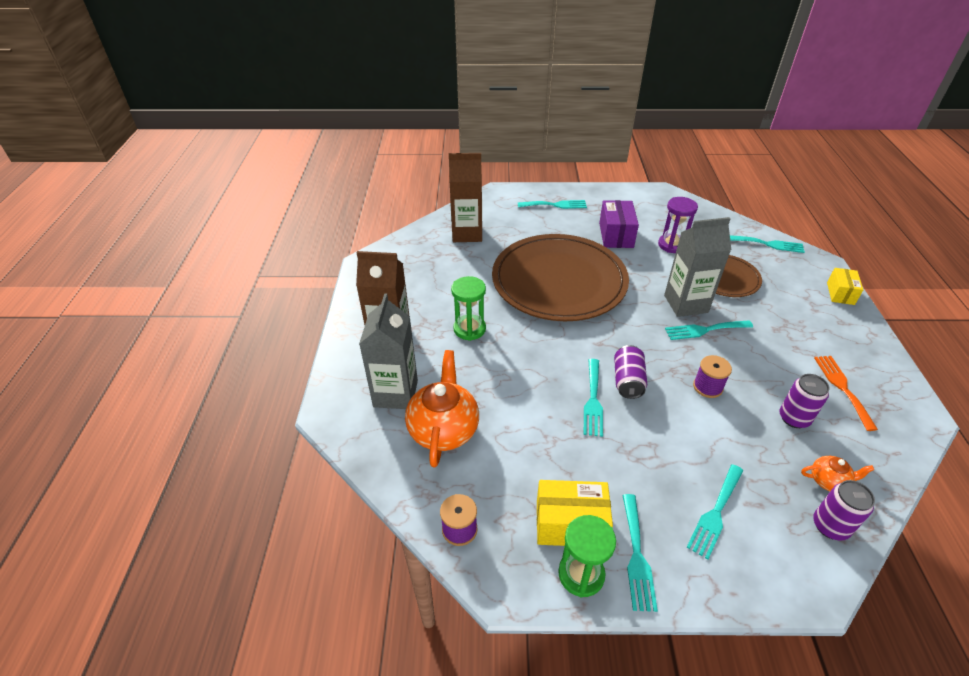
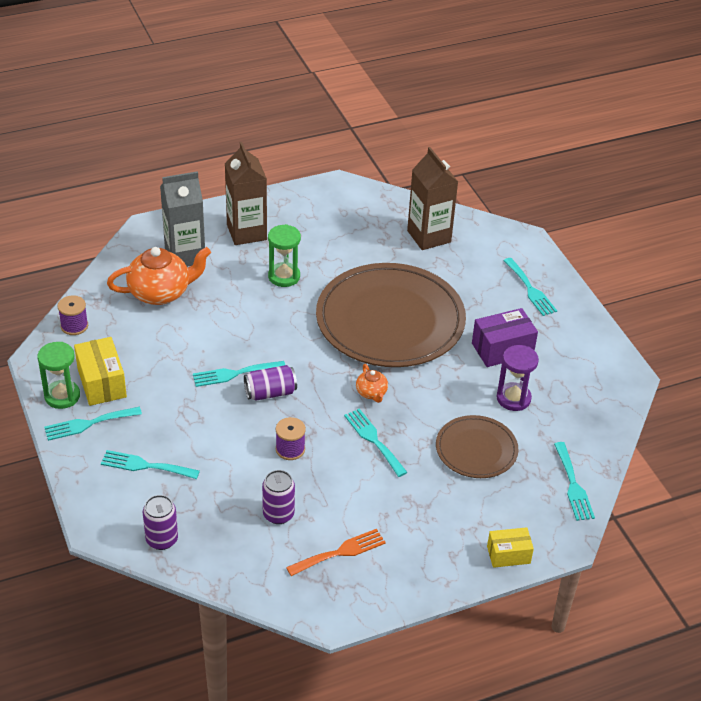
camera: 65 degrees right, 0 degrees up
(686, 304) = (409, 421): grey carton -> none
(828, 481) = (211, 539): orange teapot -> orange teapot (371, 393)

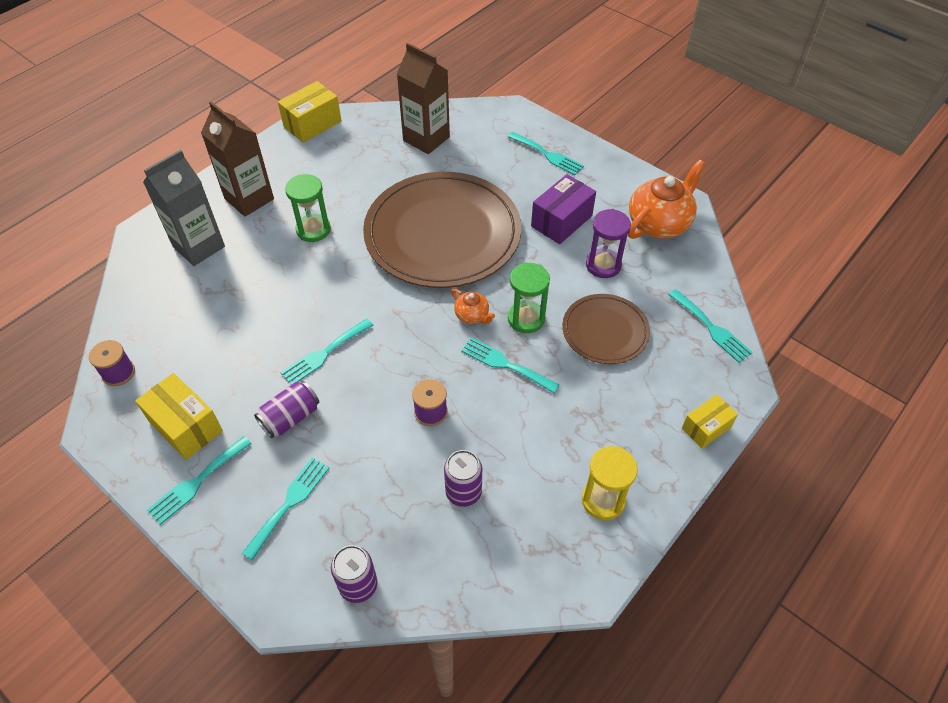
camera: 25 degrees left, 10 degrees up
(62, 396) = (148, 462): green hourglass -> green hourglass (526, 318)
(145, 466) = (289, 503): turquoise fork -> turquoise fork turned 135 degrees clockwise
(161, 293) = (195, 297): orange teapot -> orange teapot (659, 223)
(270, 393) = (373, 358): purple can -> purple can (290, 417)
(337, 189) = (312, 124): none -> yellow box
(340, 552) = (551, 505): orange fork -> none
(383, 567) = (603, 500): none -> yellow hourglass

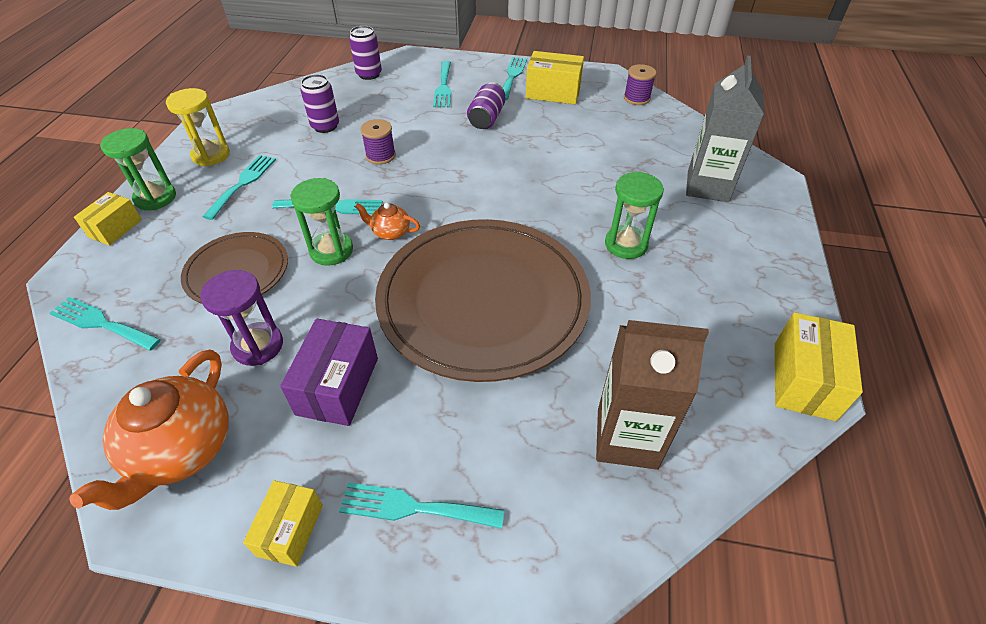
camera: 150 degrees right, 5 degrees down
(249, 199) = (730, 246): brown carton -> none
(324, 353) = (501, 158): turquoise fork -> turquoise fork (243, 183)
(609, 169) = (290, 530): none -> yellow box
(667, 454) = (155, 198): none -> green hourglass

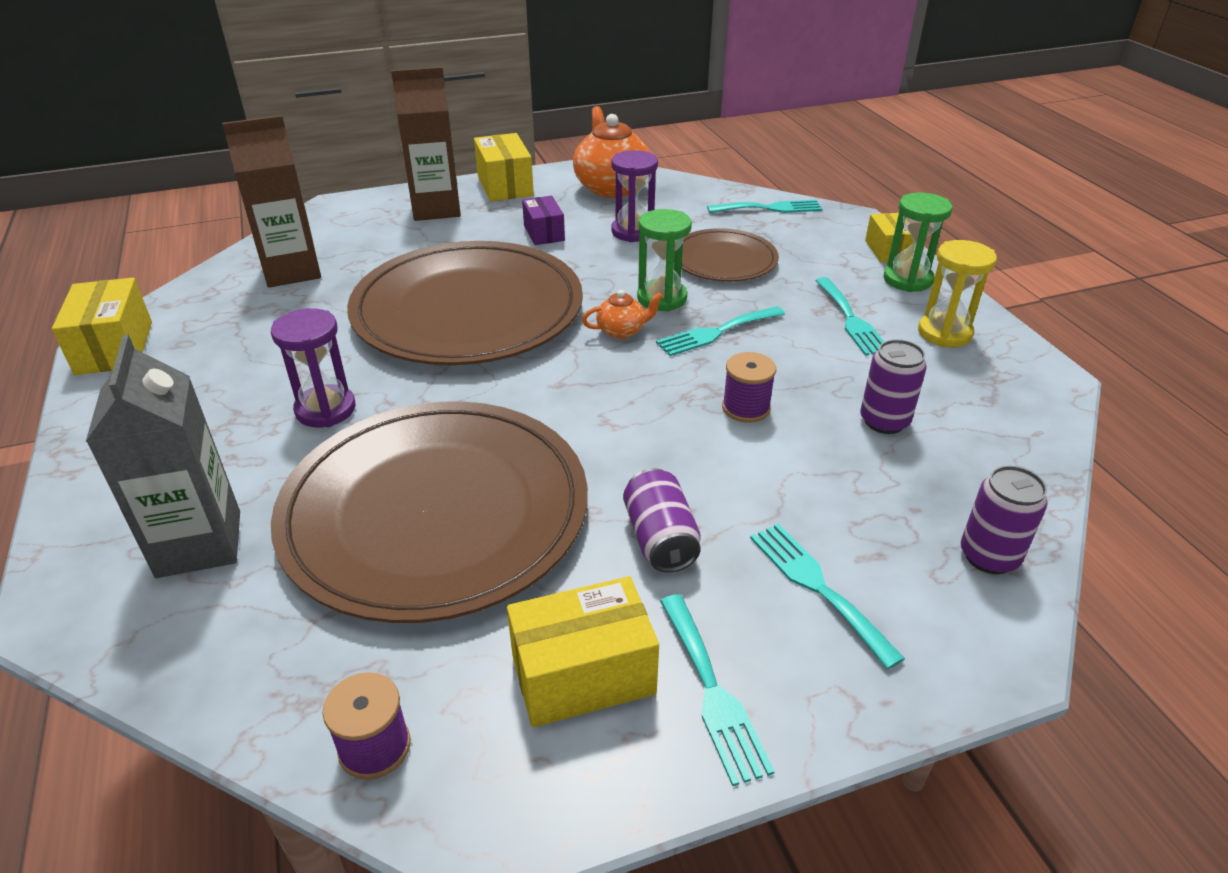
camera: 150 degrees right, 10 degrees down
(290, 530) = (505, 186): yellow box -> yellow box, size x1.55
(338, 386) = (544, 233): purple box -> purple box, size x0.65
(413, 507) = (436, 209): turquoise fork -> brown carton
(582, 161) = (435, 512): none -> brown plate
(626, 244) = (325, 409): green hourglass -> purple hourglass

